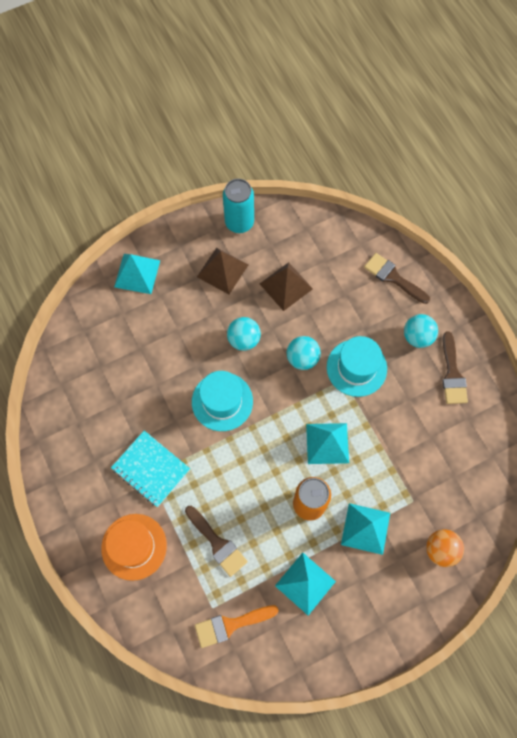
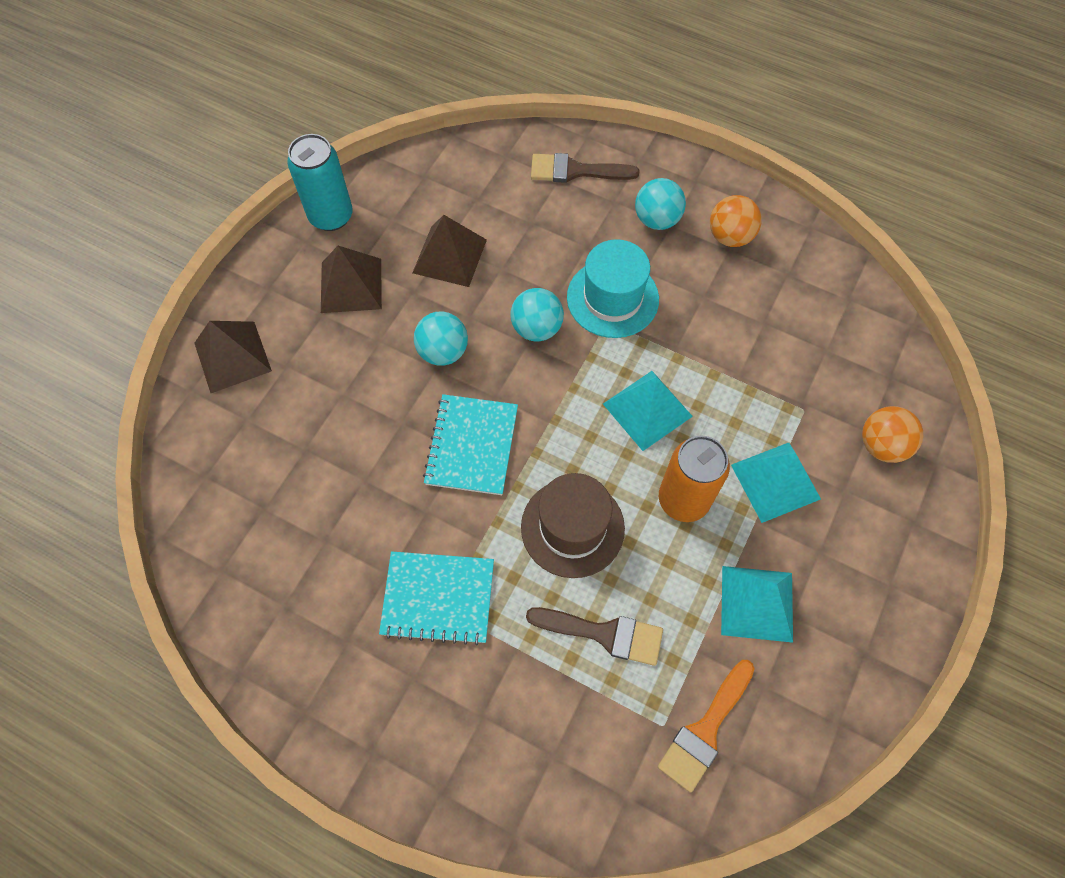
camera: 35 degrees left, 5 degrees down
(134, 546) = (492, 721): orange hat -> none
(137, 273) = (232, 356): turquoise pyramid -> brown pyramid
(222, 401) = (472, 446): turquoise hat -> turquoise notebook
(241, 479) = (572, 527): none -> brown hat
(452, 374) = (730, 236): brown brush -> orange ball

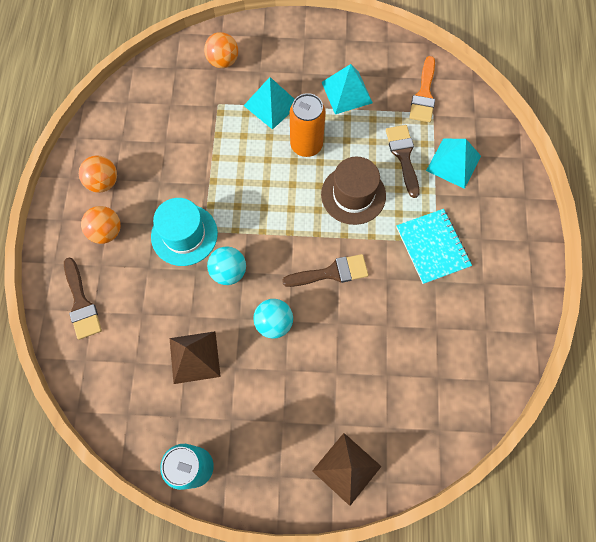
camera: 115 degrees left, 5 degrees up
(351, 285) = (250, 415): brown pyramid -> none
(472, 446) = (331, 273): turquoise notebook -> brown brush
(647, 409) = (257, 184): turquoise pyramid -> turquoise pyramid (453, 163)
(657, 219) = (106, 232): turquoise ball -> orange ball
(705, 730) = (424, 94): orange brush -> orange brush turned 90 degrees clockwise

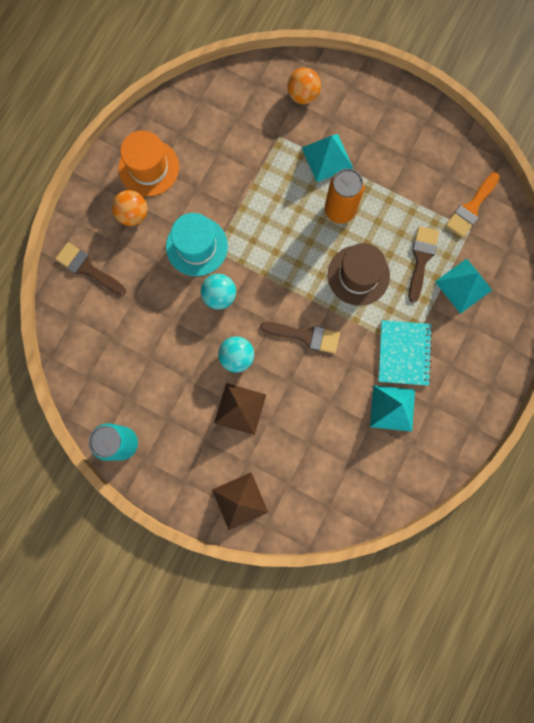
camera: 25 degrees right, 10 degrees up
(81, 303) = (88, 268): brown brush -> brown brush turned 120 degrees clockwise
(103, 182) = (149, 168): orange ball -> orange hat
(194, 357) = (160, 355): brown pyramid -> brown pyramid (240, 408)
(346, 92) = (401, 175): turquoise pyramid -> turquoise pyramid (392, 408)

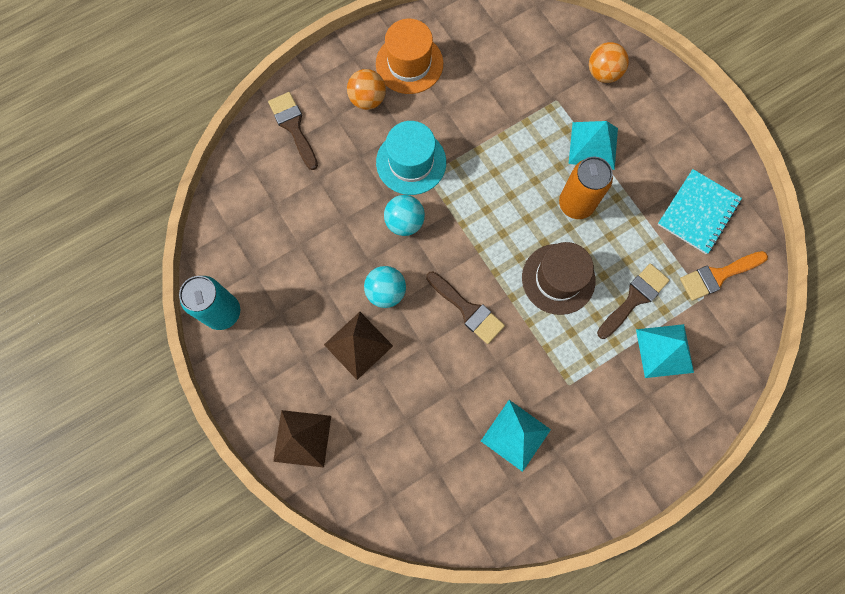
camera: 30 degrees right, 5 degrees down
(404, 353) = (560, 385): turquoise notebook -> turquoise notebook (698, 212)

